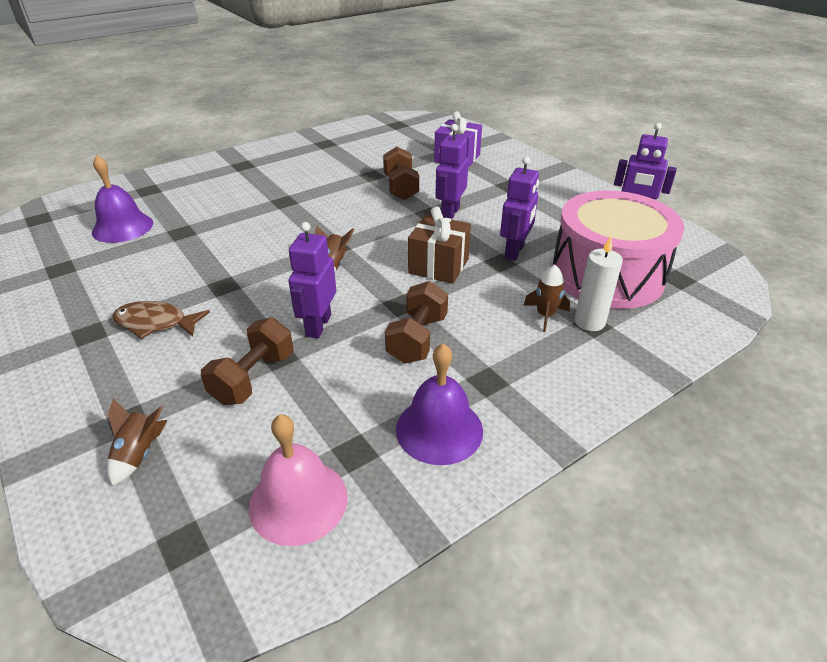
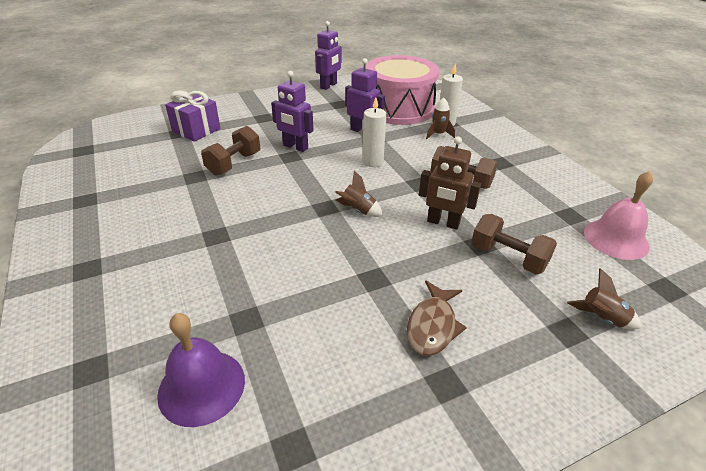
camera: 80 degrees left, 0 degrees up
(318, 326) = (443, 223): purple robot -> brown robot
(400, 187) = (234, 164): brown dumbbell -> brown dumbbell turned 60 degrees counterclockwise
(438, 266) = (372, 162): brown gift -> white candle
(439, 429) = (545, 183): purple bell -> none

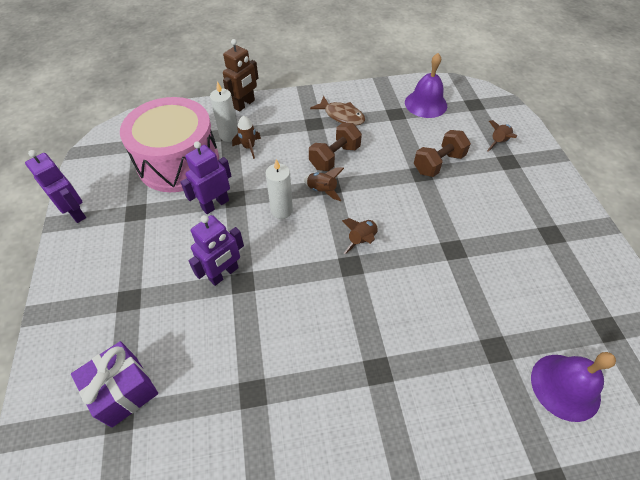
camera: 75 degrees left, 15 degrees up
(234, 164) = (238, 344): brown dumbbell -> none
(410, 179) = (322, 190): none -> brown rocket
(432, 325) = (504, 226): brown fish -> brown fish (341, 116)
(443, 223) = (391, 187): brown robot -> brown robot (244, 104)
(616, 239) = (425, 104): pink bell -> purple bell

